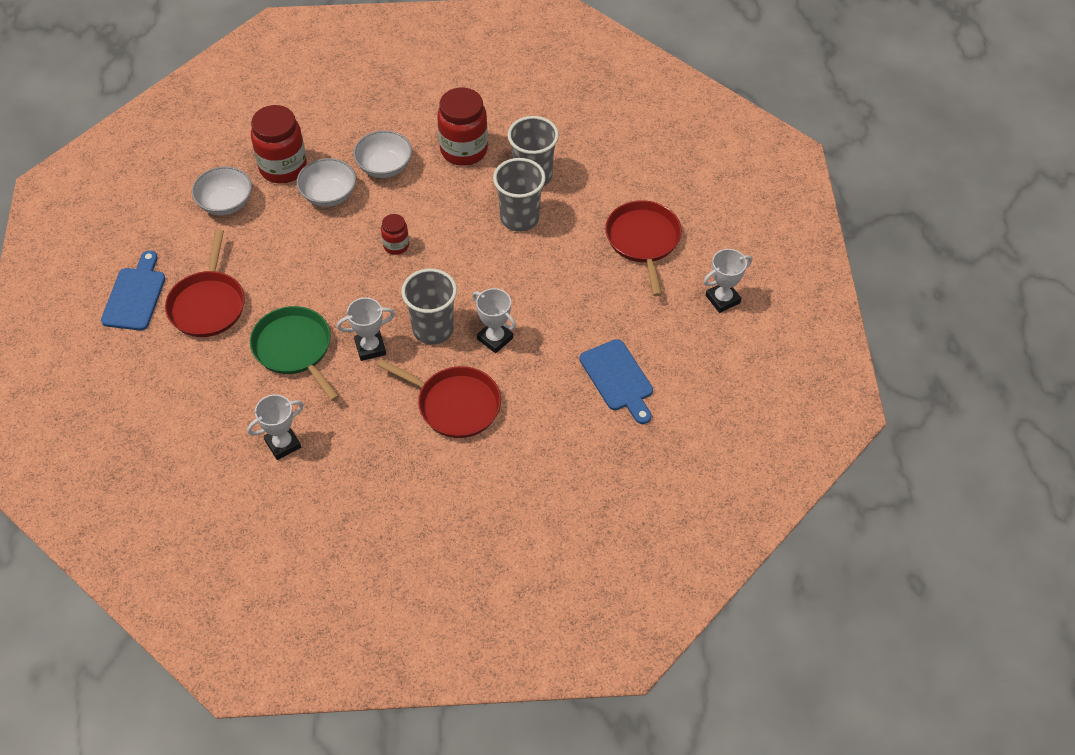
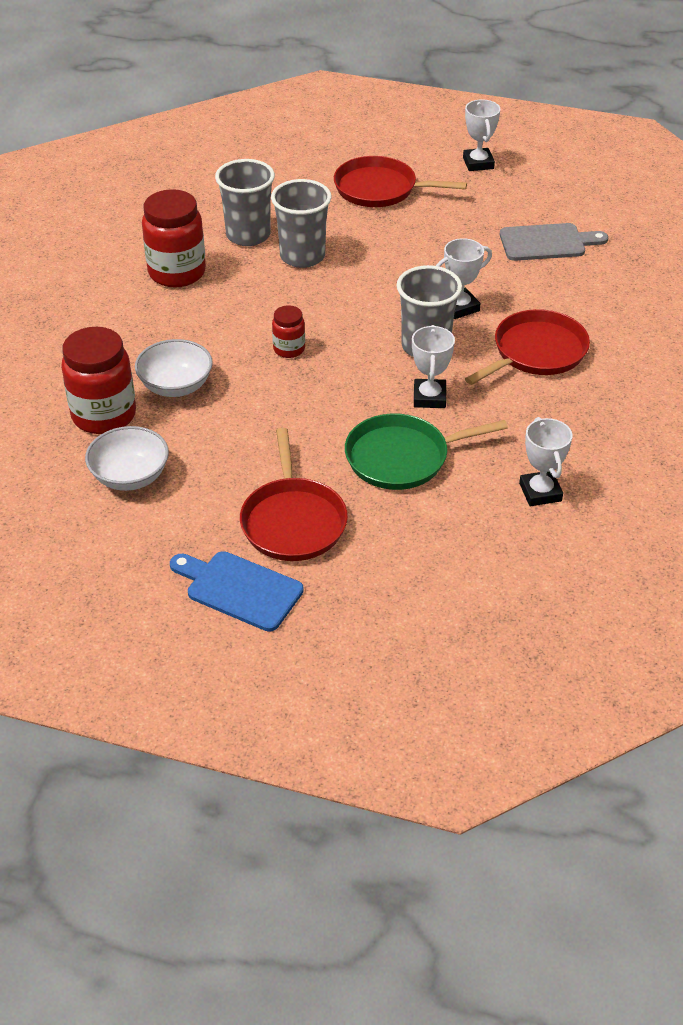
camera: 70 degrees left, 10 degrees down
(208, 304) = (293, 521): red pan -> red pan turned 60 degrees clockwise
(384, 167) = (161, 334): white bowl -> none
(618, 379) = (547, 243): blue cutting board -> grey cutting board

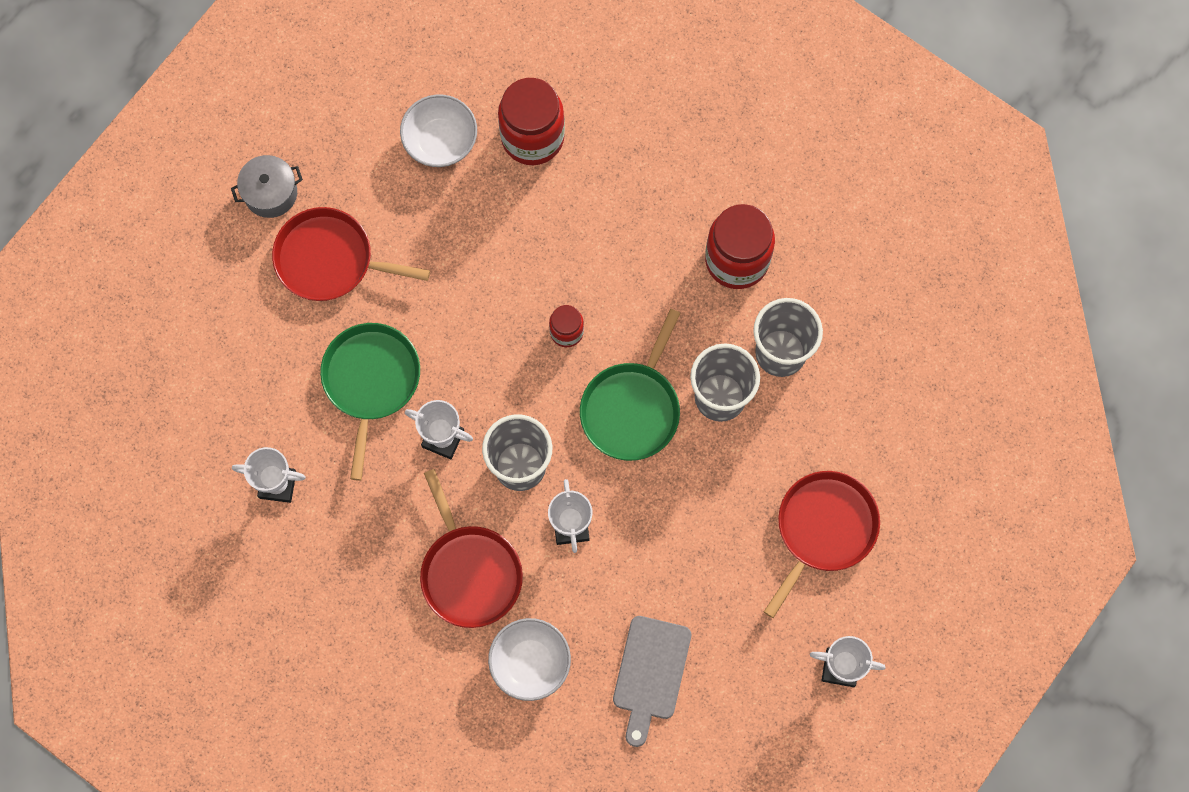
camera: 110 degrees right, 30 degrees up
(176, 386) = (551, 211): white bowl -> white bowl (530, 662)
(239, 589) = (270, 193): blue cutting board -> grey pot
(338, 298) = (632, 408): none -> green pan

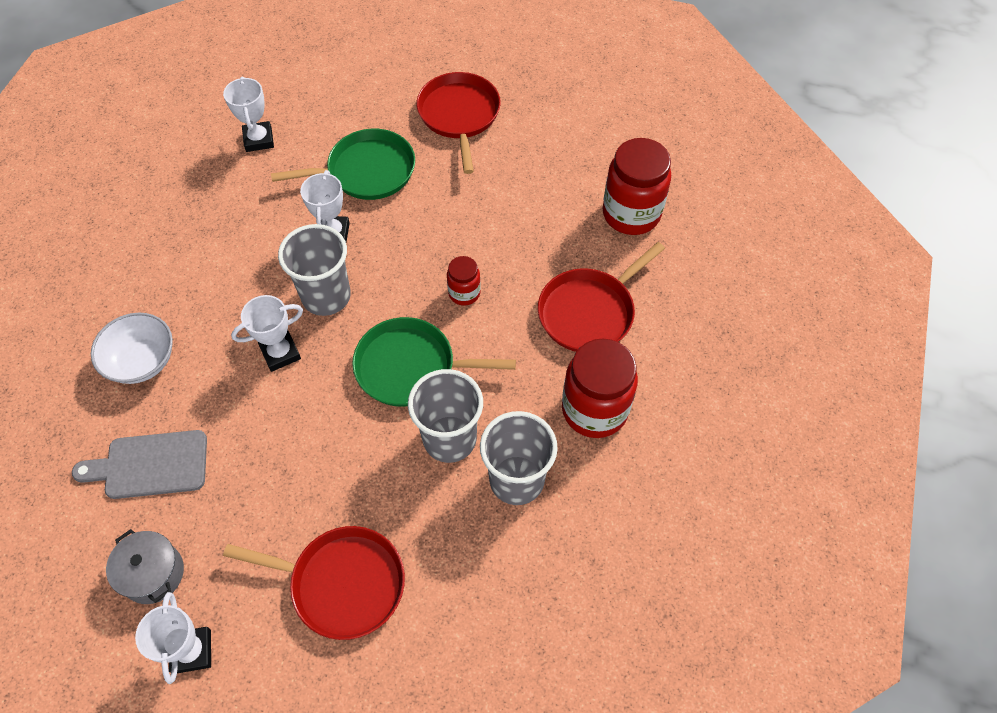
camera: 70 degrees right, 15 degrees down
(270, 193) = (497, 65): grey pot -> grey pot (153, 573)
(440, 141) = (594, 153): white bowl -> none
(469, 572) = (217, 289): red pan -> red pan (589, 312)

